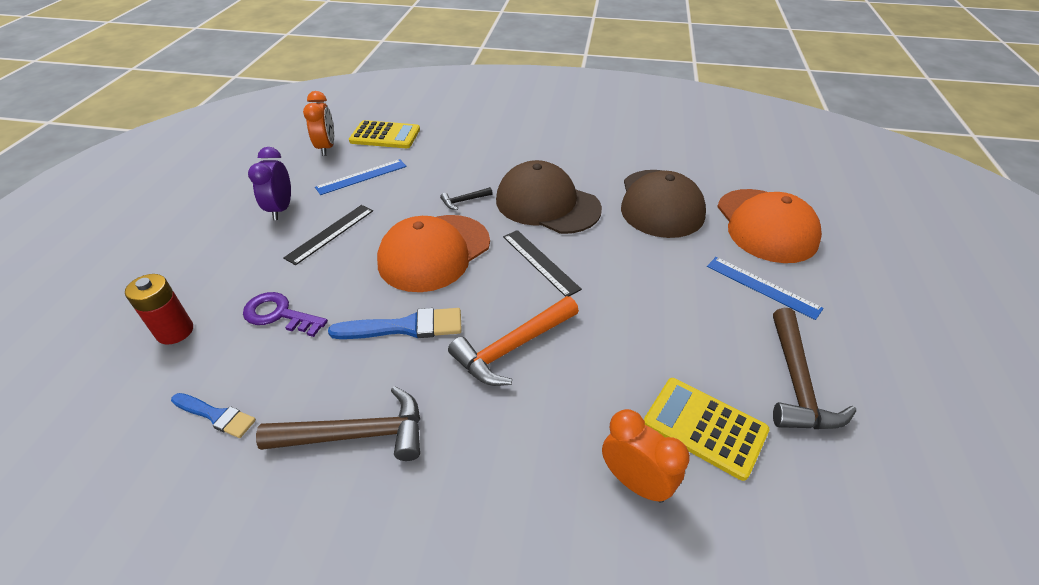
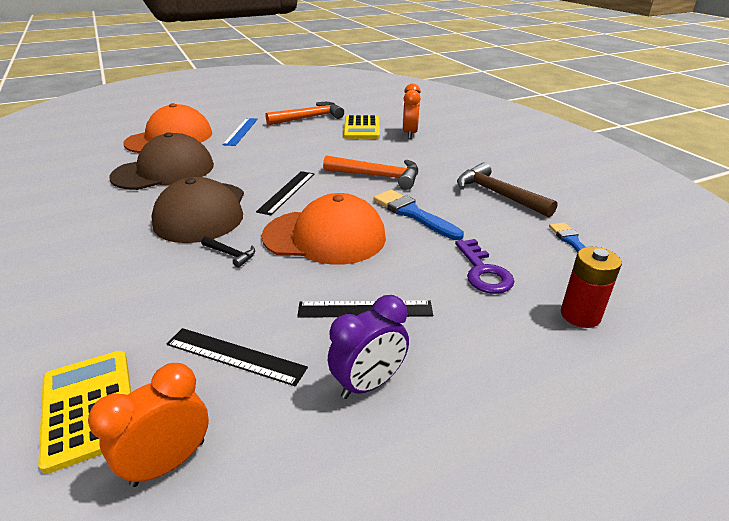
camera: 125 degrees left, 10 degrees down
(361, 177) = (235, 356): blue ruler -> black ruler
(797, 383) = (309, 118): brown hammer -> orange hammer

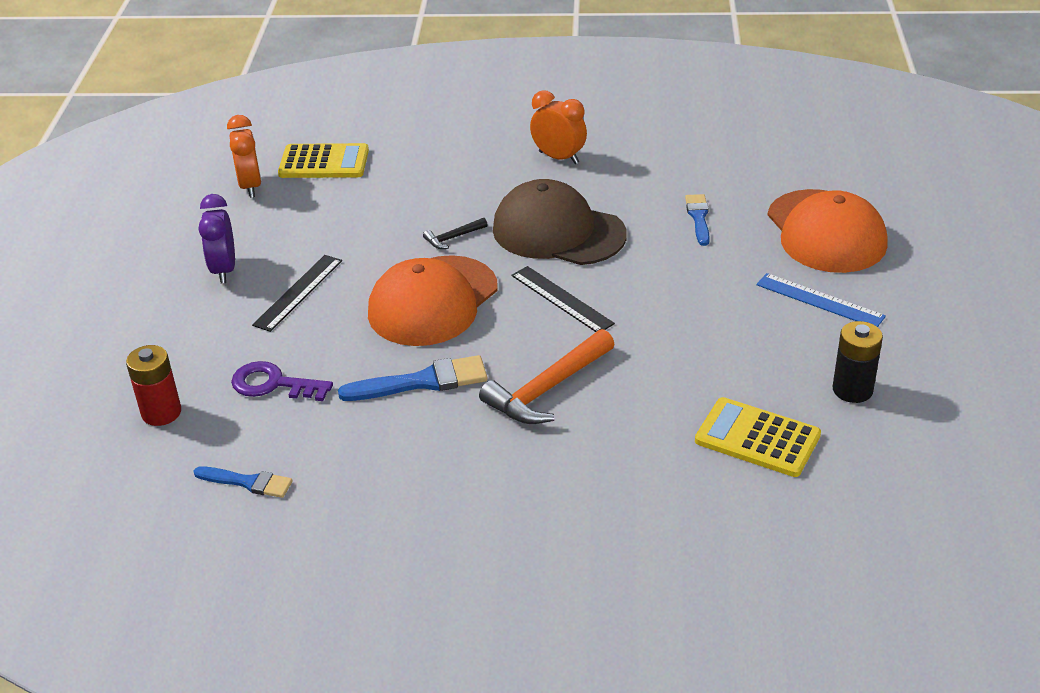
camera: 120 degrees right, 5 degrees up
(164, 171) = (698, 217): brown cap -> blue brush
(235, 356) = (312, 220): black ruler -> none
(309, 118) = (852, 390): orange hammer -> black battery
(410, 134) = (691, 489): orange clock -> orange clock (559, 158)
(497, 194) = (403, 482): brown hammer -> none

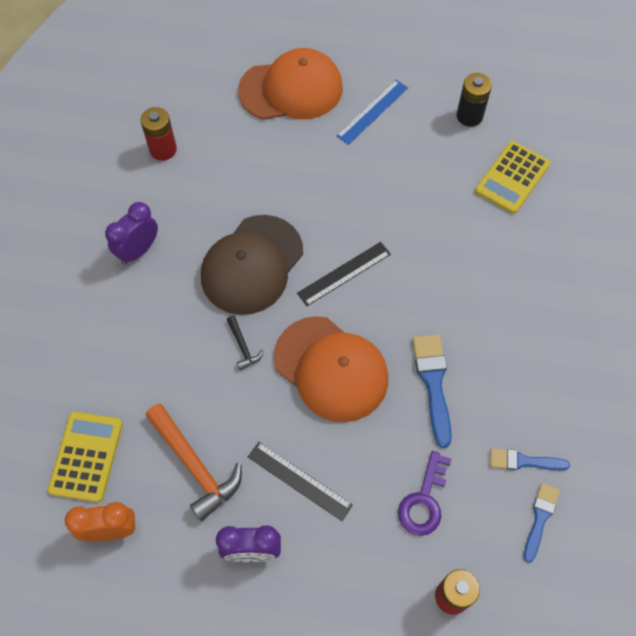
camera: 85 degrees left, 25 degrees up
(547, 389) = (451, 296): orange hammer -> orange hammer (195, 466)
(559, 158) = (138, 250): orange clock -> purple clock
(696, 154) = (163, 149): none -> red battery
(698, 217) = (254, 164): blue brush -> blue brush (523, 461)

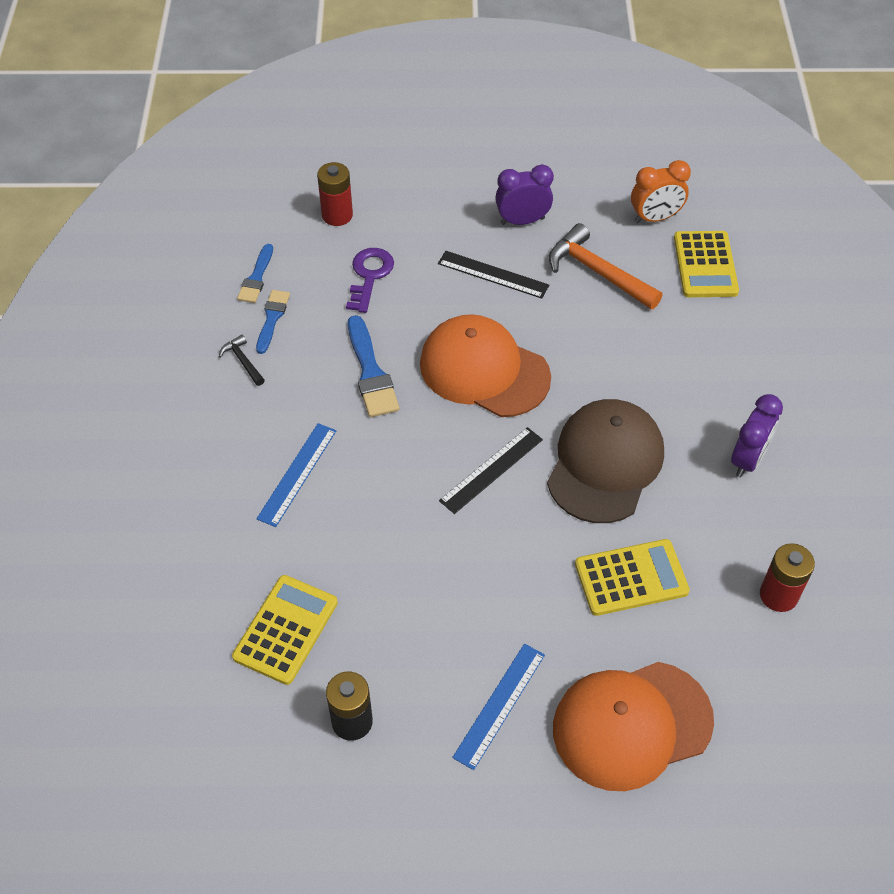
camera: 170 degrees right, 10 degrees down
(243, 346) = (586, 377): black hammer -> black hammer (243, 361)
(261, 176) = (631, 578): none -> yellow calculator
(502, 294) = (297, 474): none -> blue ruler
(523, 461) = (272, 318): blue brush -> blue brush turned 75 degrees counterclockwise

